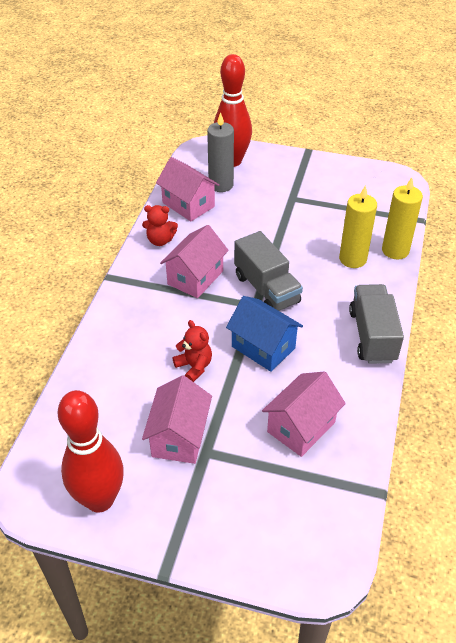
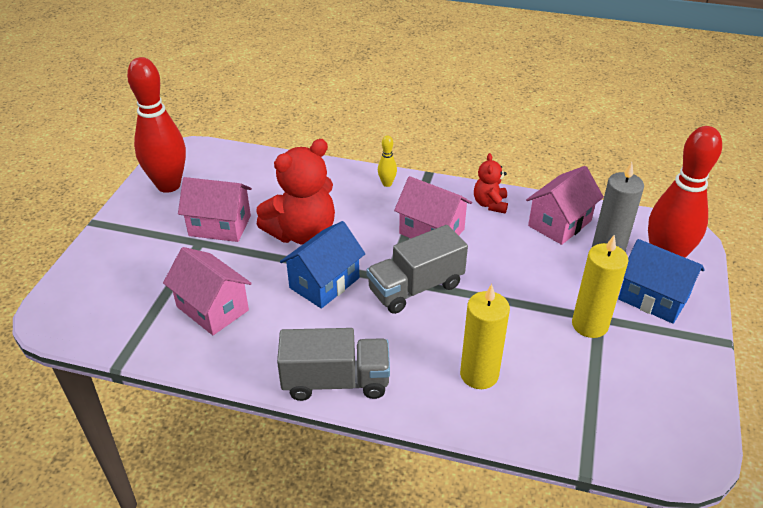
camera: 90 degrees right, 5 degrees down
(122, 306) = (387, 184): none -> yellow bowling pin
(194, 366) = (302, 233): red teddy bear -> red teddy bear, size x1.95
(271, 172) = (653, 298): none -> blue house
(395, 250) = (504, 426): yellow candle -> yellow candle (589, 325)

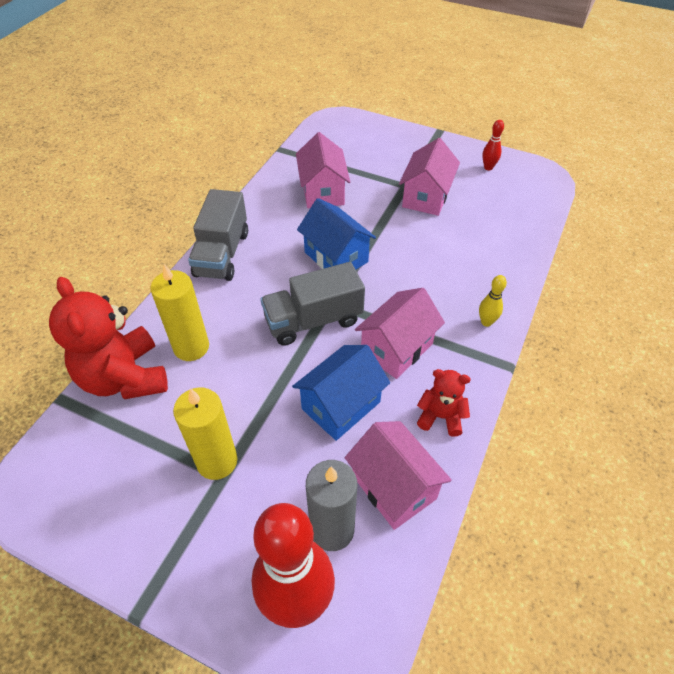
camera: 100 degrees right, 10 degrees up
(168, 185) = (488, 167): red bowling pin -> red bowling pin, size x0.41
(212, 308) = (323, 191): pink house -> pink house turned 60 degrees counterclockwise
(302, 233) = (408, 248): red teddy bear -> red teddy bear (125, 377)
(416, 288) = (313, 320): grey truck -> grey truck turned 90 degrees counterclockwise
(653, 298) = (234, 551): blue house -> blue house (341, 405)

